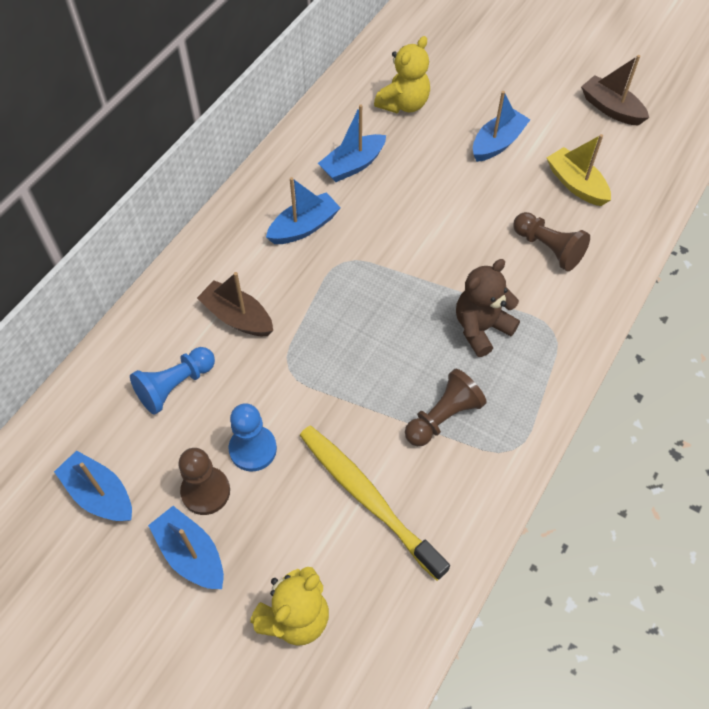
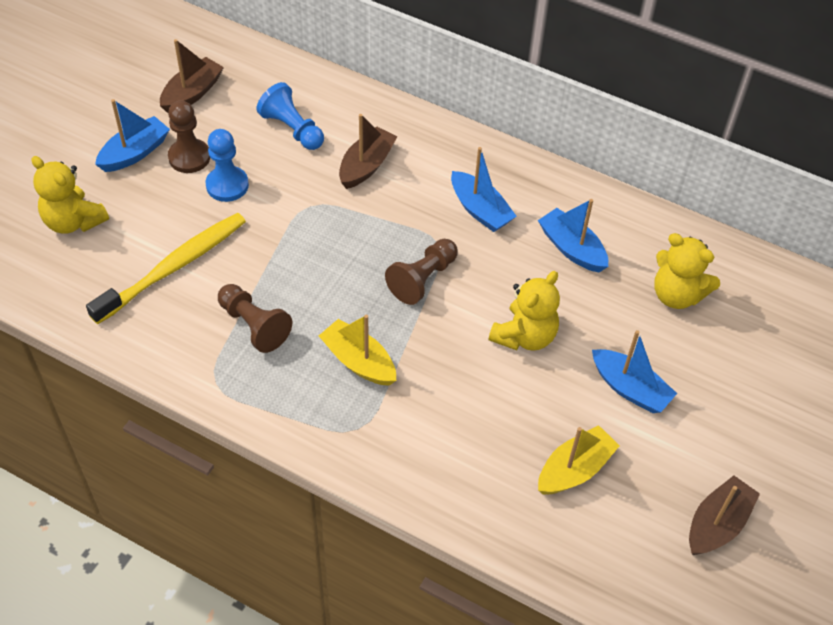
camera: 85 degrees right, 5 degrees down
(100, 494) = (192, 93): blue boat -> brown boat
(448, 205) = (524, 336): none -> yellow teddy bear
(481, 328) = (358, 361): brown teddy bear -> yellow boat
(548, 248) = (471, 431): brown pawn -> brown pawn (422, 279)

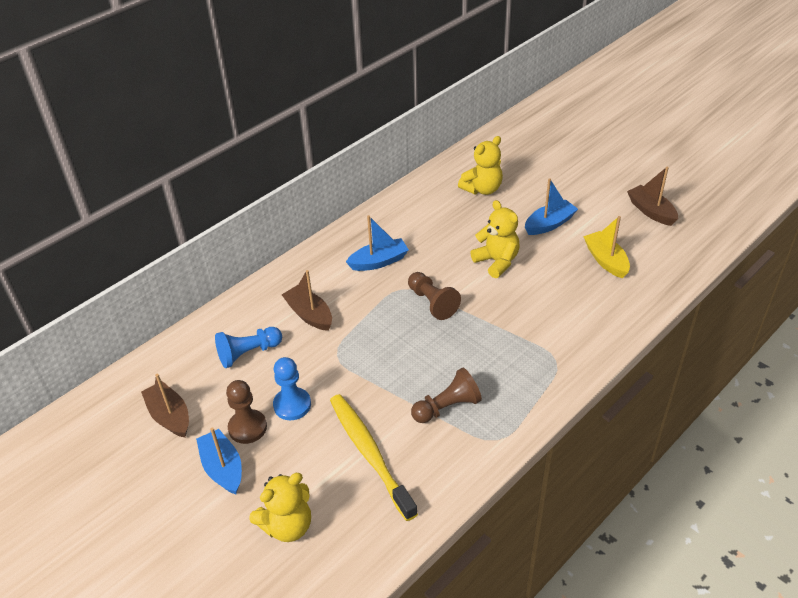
camera: 70 degrees left, 10 degrees down
(358, 361) = (497, 350): yellow boat -> none
(572, 248) = (429, 225): blue boat -> none

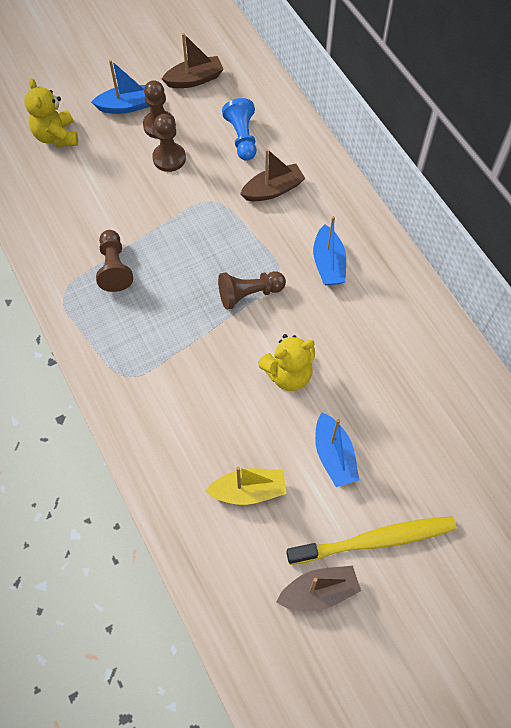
camera: 105 degrees right, 20 degrees up
(292, 405) = (169, 158): blue pawn -> brown pawn
(370, 454) = (93, 200): yellow toothbrush -> yellow toothbrush (374, 540)
(482, 189) = (425, 405): yellow teddy bear -> none

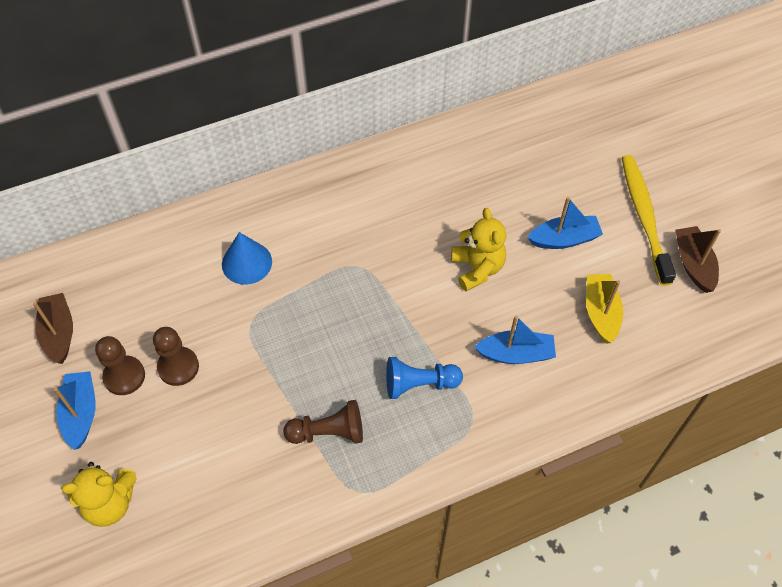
camera: 85 degrees left, 5 degrees down
(242, 137) = (165, 287): blue pawn -> blue pawn (419, 384)
(249, 294) = (380, 296): brown pawn -> none
(273, 190) = (247, 263): brown boat -> blue cone
(328, 263) = (351, 221): blue boat -> blue boat (516, 354)

